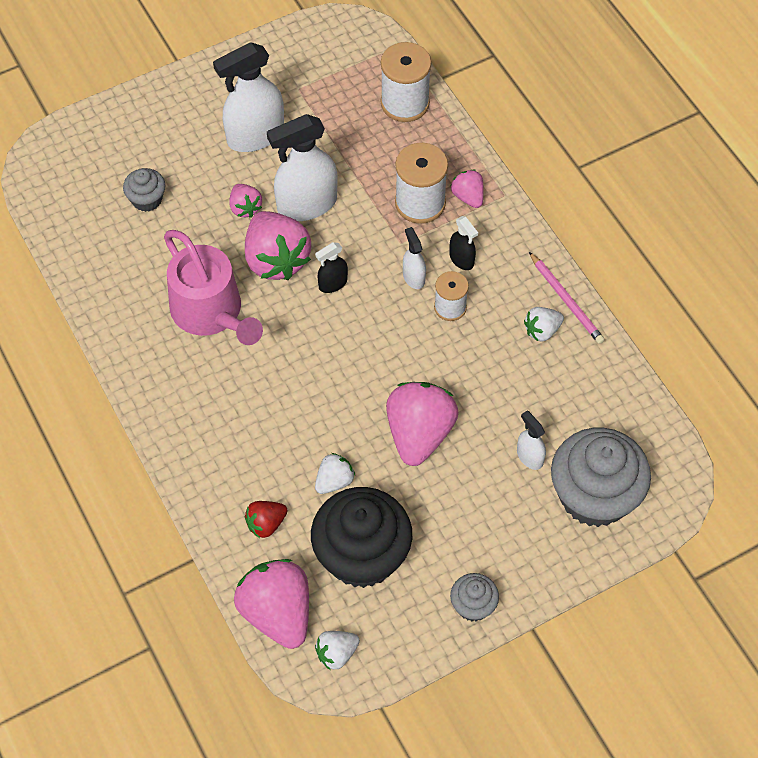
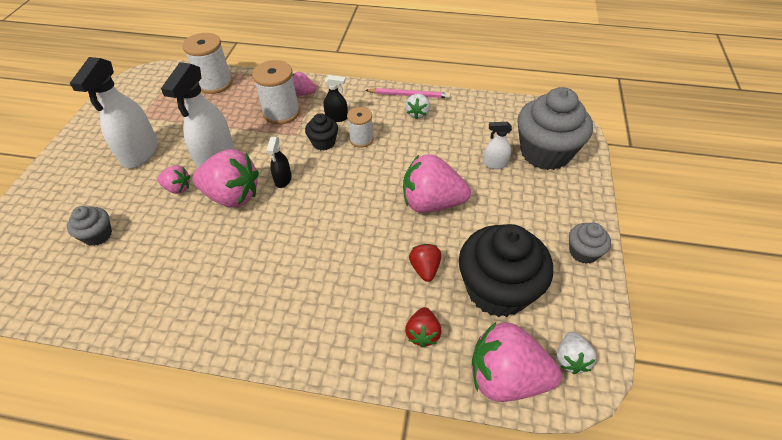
camera: 50 degrees left, 10 degrees down
(211, 312) = (224, 255): pink watering can -> none
(334, 481) = (425, 268): white strawberry -> red strawberry
(413, 277) = (323, 142): white spray bottle -> black cupcake
(419, 434) = (431, 203): pink strawberry -> pink strawberry turned 45 degrees counterclockwise

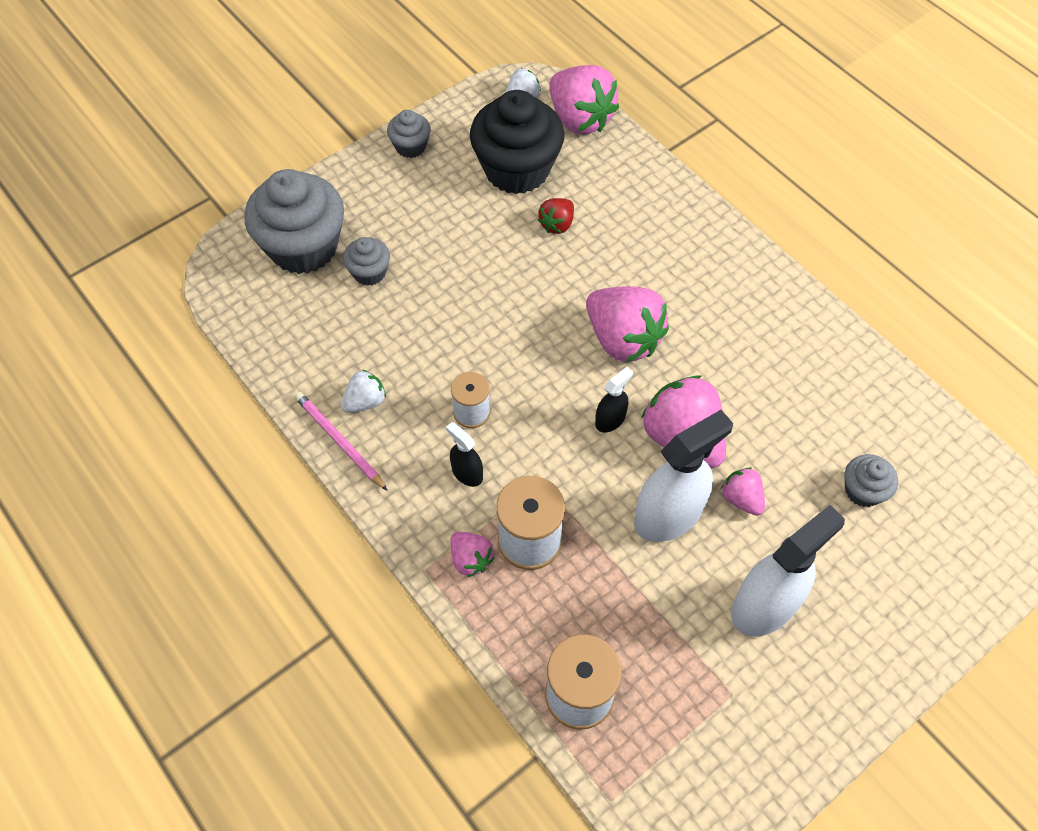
camera: 140 degrees left, 10 degrees up
(323, 142) = (519, 442): black cupcake -> none
(423, 333) = (610, 181): red strawberry -> none
(431, 203) = (483, 277): pink strawberry -> pink strawberry (623, 339)
(495, 164) = (369, 272): white spray bottle -> grey cupcake

